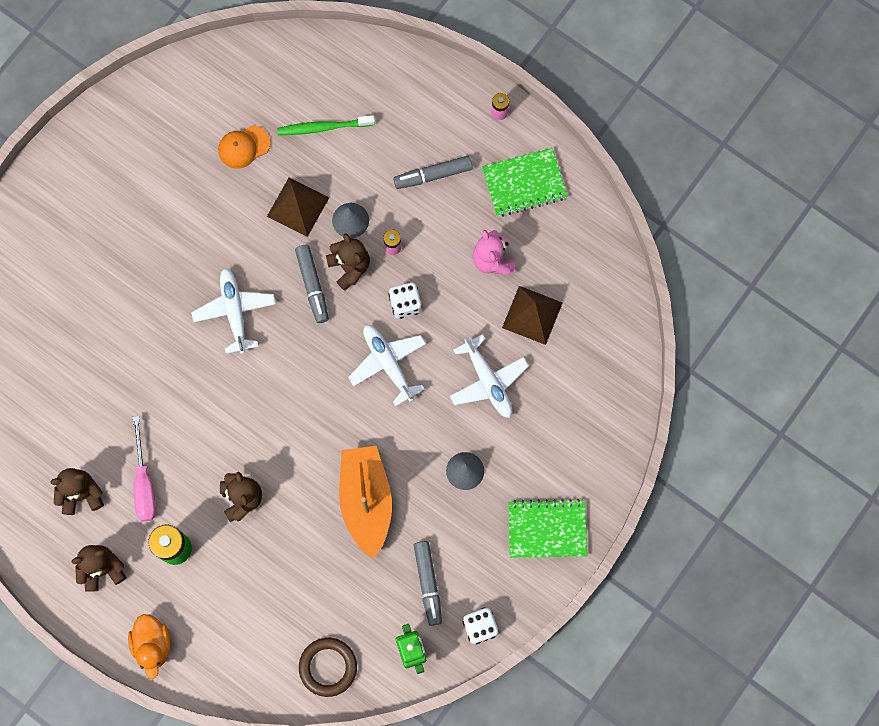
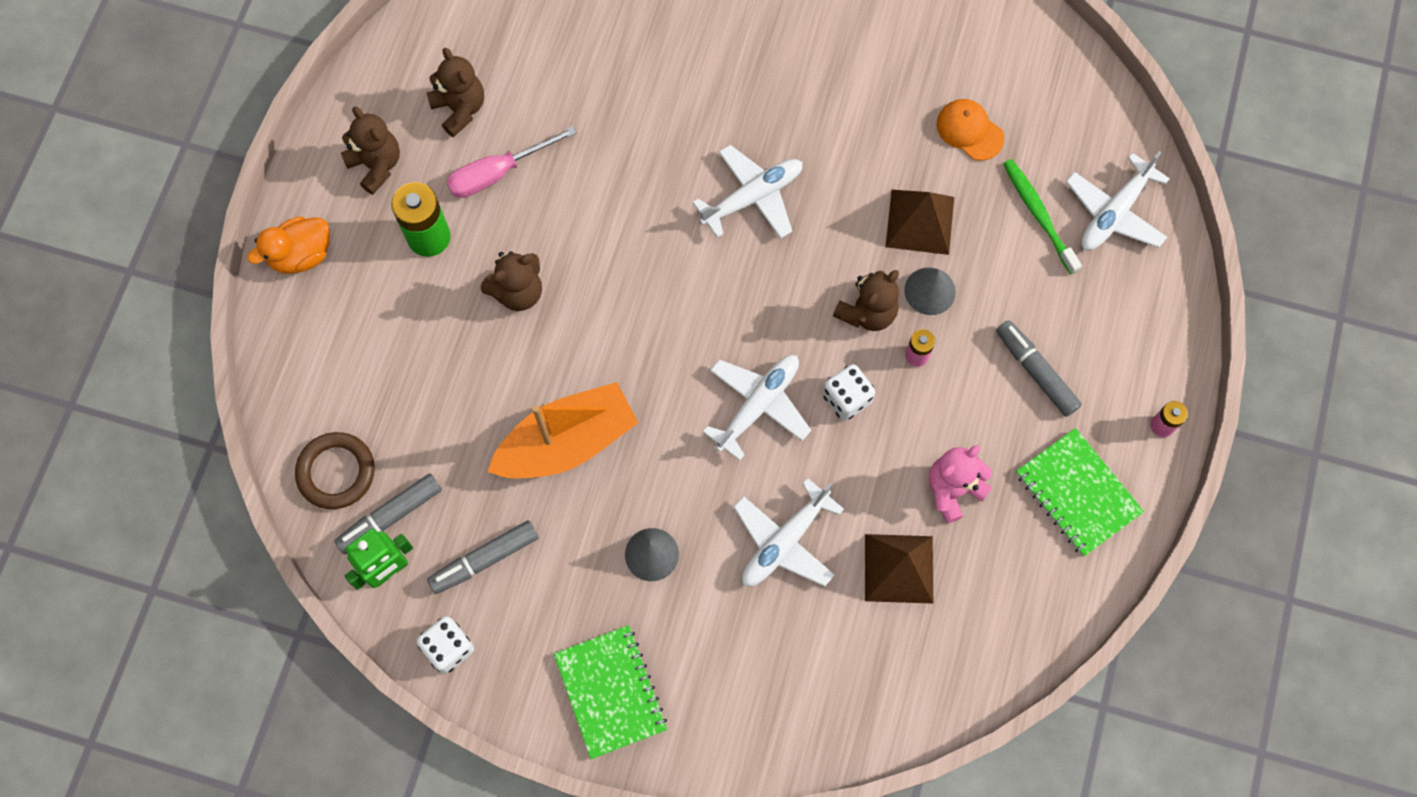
camera: 70 degrees right, 5 degrees down
(312, 285) = (824, 276): grey marker -> grey marker (390, 516)
(341, 78) = (1114, 213): none -> white plane

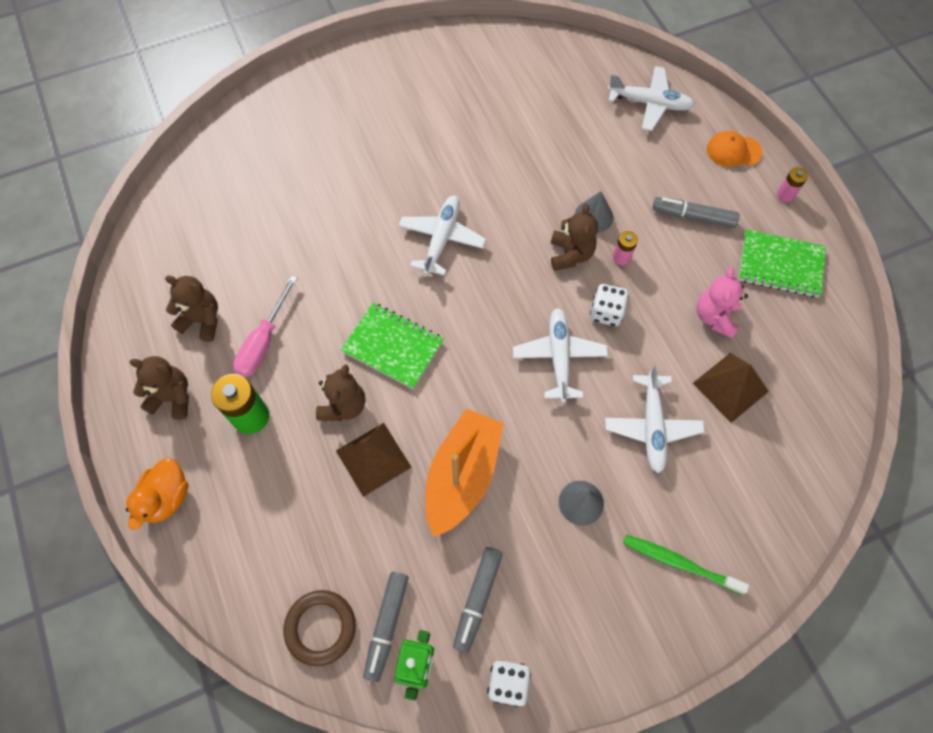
camera: 40 degrees left, 5 degrees down
(610, 692) = (639, 616): green notebook -> green notebook (393, 347)
(920, 222) = (551, 183): brown pyramid -> brown pyramid (373, 459)
(969, 130) = (531, 115): orange cap -> orange cap (733, 151)
(1038, 215) = (612, 133): green toothbrush -> green toothbrush (679, 563)
(1114, 213) = (650, 103): white plane -> white plane turned 75 degrees counterclockwise

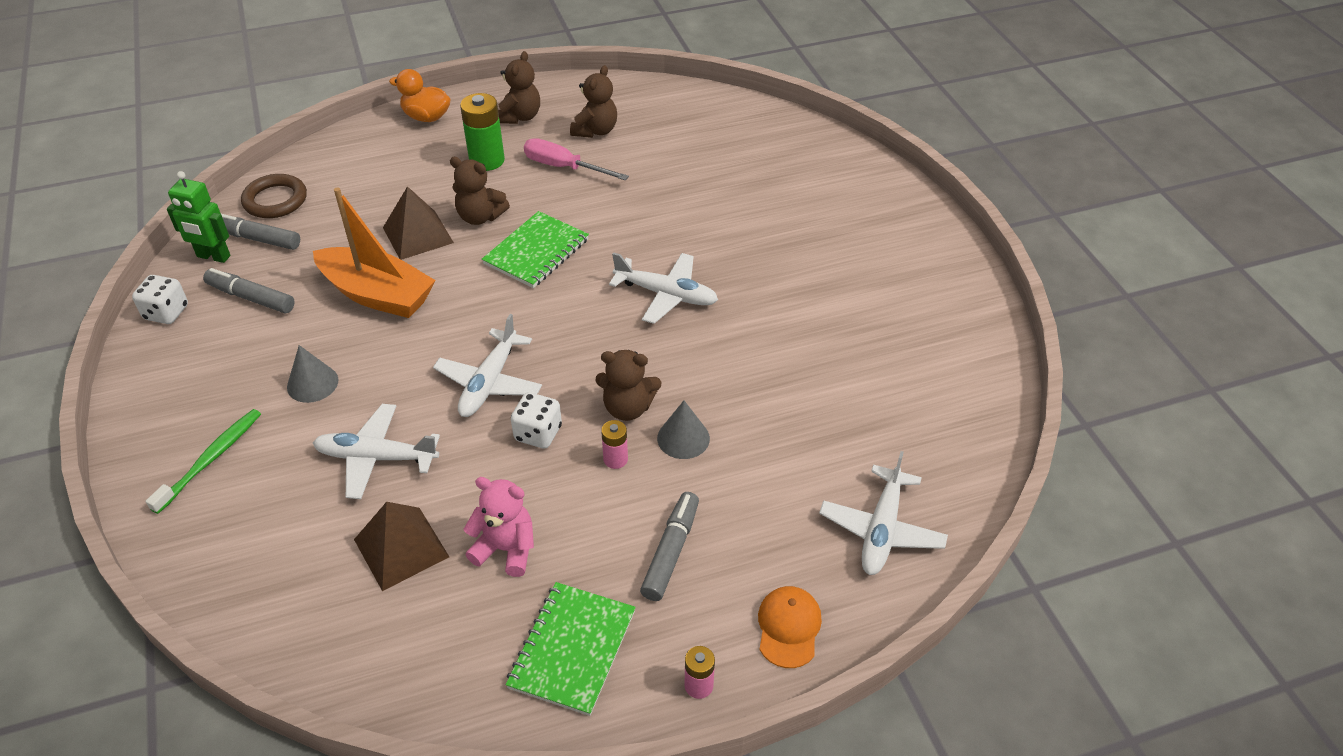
camera: 95 degrees right, 20 degrees down
(559, 357) = (489, 383): white plane -> white plane turned 105 degrees clockwise

